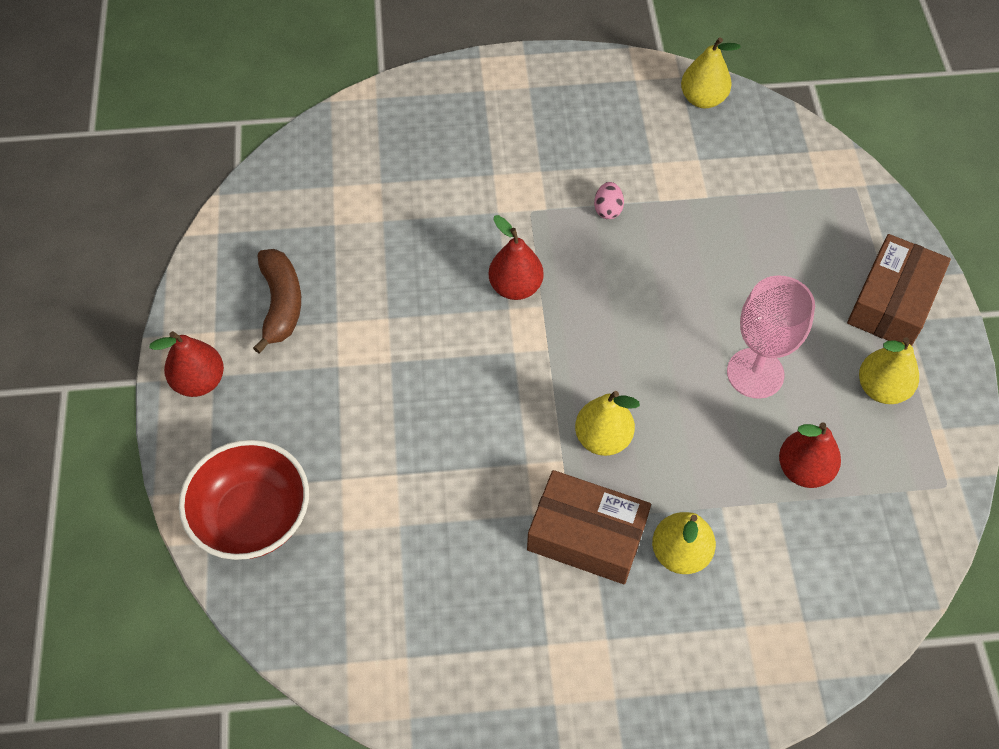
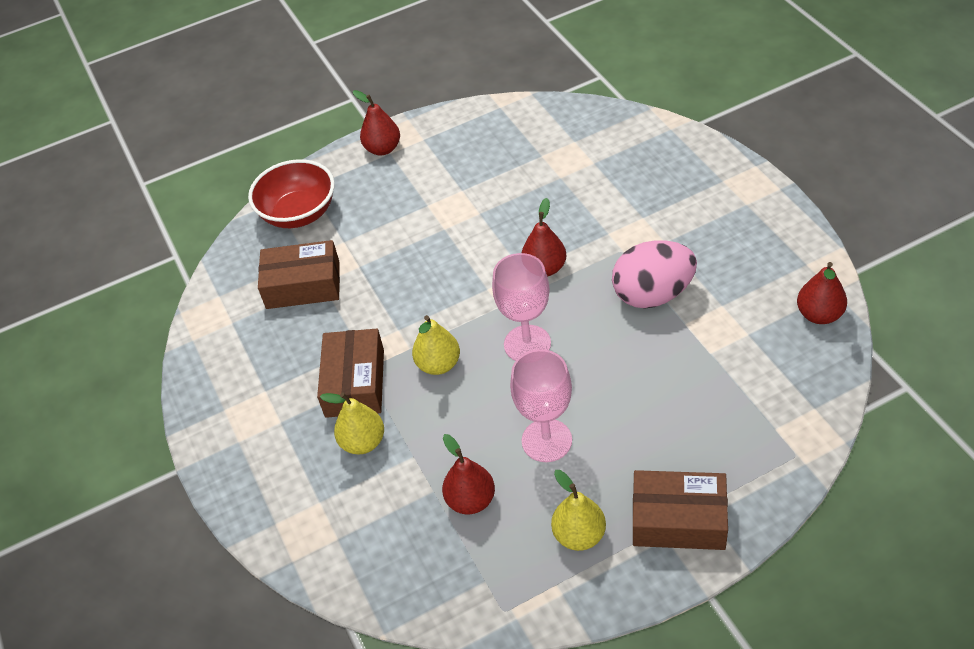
camera: 75 degrees right, 10 degrees down
(281, 304) = (460, 159): brown banana -> none
(391, 549) = (303, 285): none -> brown box
(607, 210) = (653, 294): pink egg -> pink egg, size x2.46
(617, 343) = (527, 344): none -> pink goblet
(703, 99) = (819, 314): yellow pear -> red pear

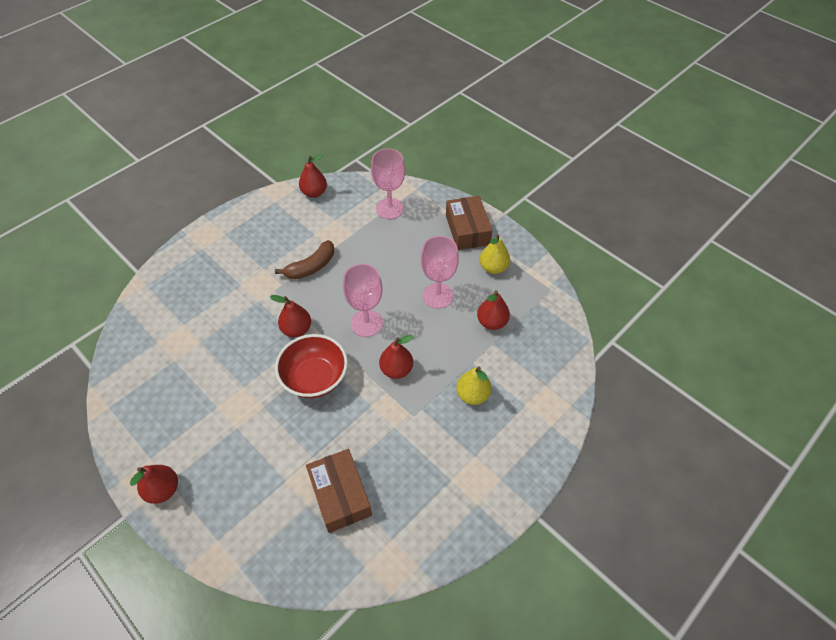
camera: 115 degrees left, 5 degrees up
(299, 213) = (254, 535): red bowl -> red bowl (315, 378)
(355, 383) = (426, 418): brown box -> none
(438, 364) = (396, 369): yellow pear -> red pear
(653, 294) = (311, 267): pink egg -> brown banana
(758, 413) = (390, 208): none -> pink goblet

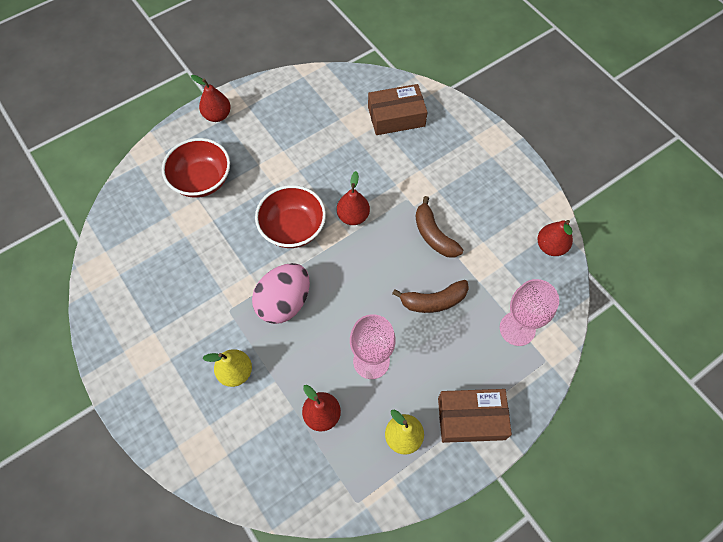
camera: 100 degrees right, 10 degrees up
(259, 482) = (202, 180): none -> red bowl
(340, 495) = (171, 239): brown box -> brown box (396, 116)
(366, 323) = (348, 281): pink goblet -> none
(375, 261) = (433, 301): none -> brown banana
(396, 369) = (284, 302): red pear -> pink egg

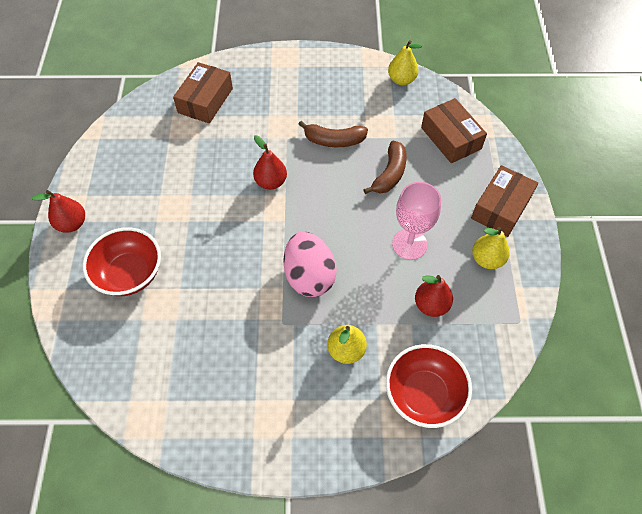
camera: 55 degrees left, 5 degrees down
(293, 228) = (244, 230): red bowl -> red bowl (424, 394)
(517, 328) = (451, 138): pink goblet -> brown box
(550, 246) = (401, 80): red pear -> yellow pear

